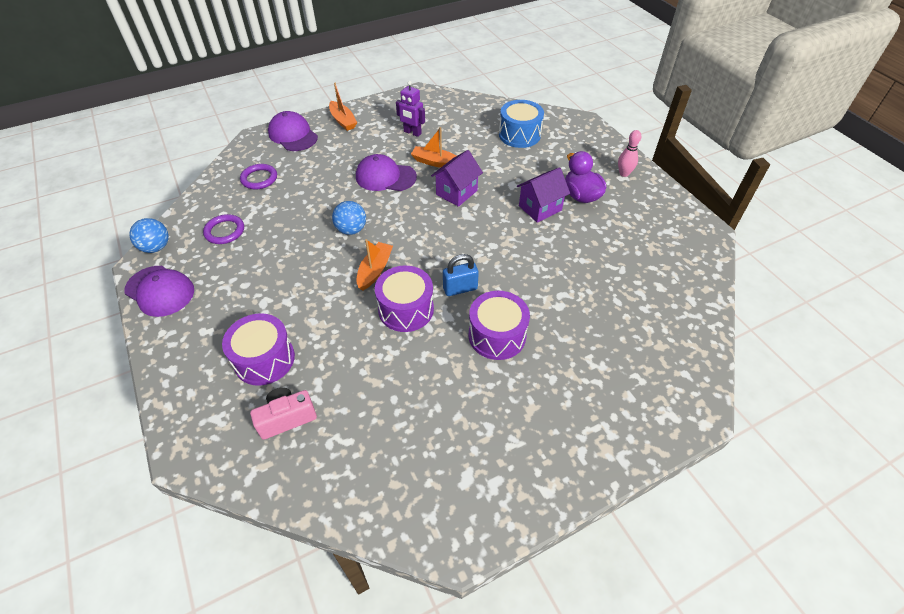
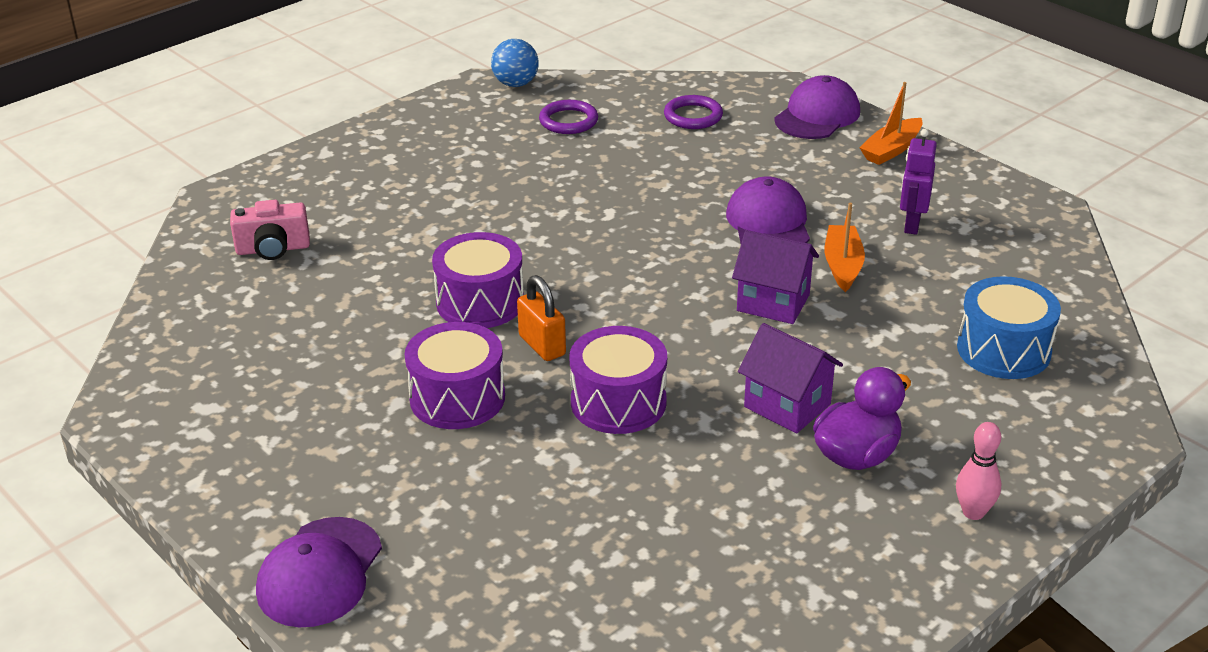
camera: 75 degrees right, 15 degrees down
(160, 291) = (443, 109): purple cap -> purple cap (320, 573)
(264, 359) = (357, 210): purple drum -> purple drum (618, 402)
(287, 418) = (273, 249): pink camera -> pink camera turned 120 degrees clockwise
(351, 230) = (624, 219): blue ball -> none
(375, 270) = (547, 259): orange boat -> none
(460, 288) = (542, 345): blue padlock -> orange padlock

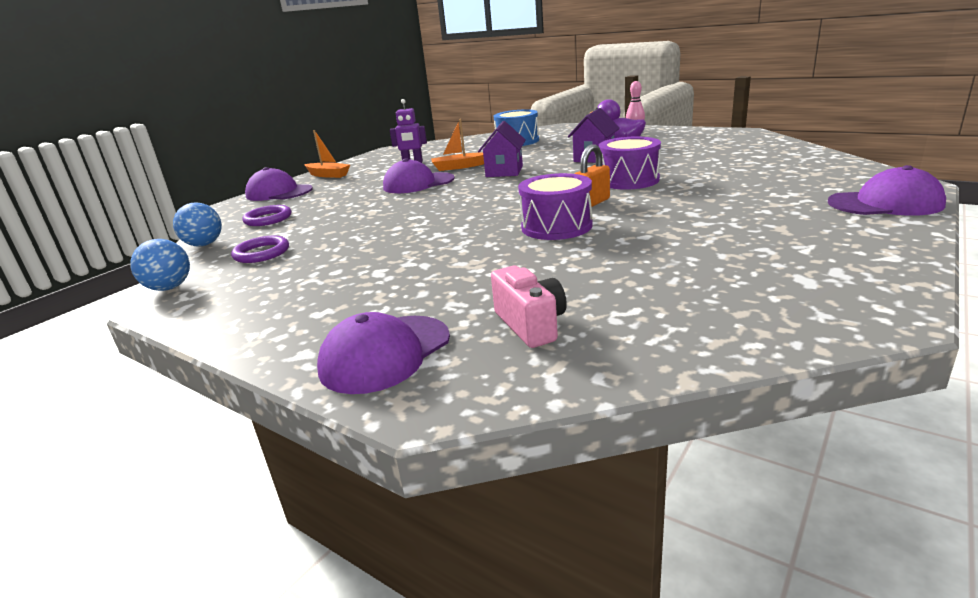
camera: 100 degrees left, 10 degrees down
(292, 185) = (385, 354): none -> purple cap
(457, 398) = (672, 210): purple drum -> none
(629, 86) = (204, 244): none -> blue ball

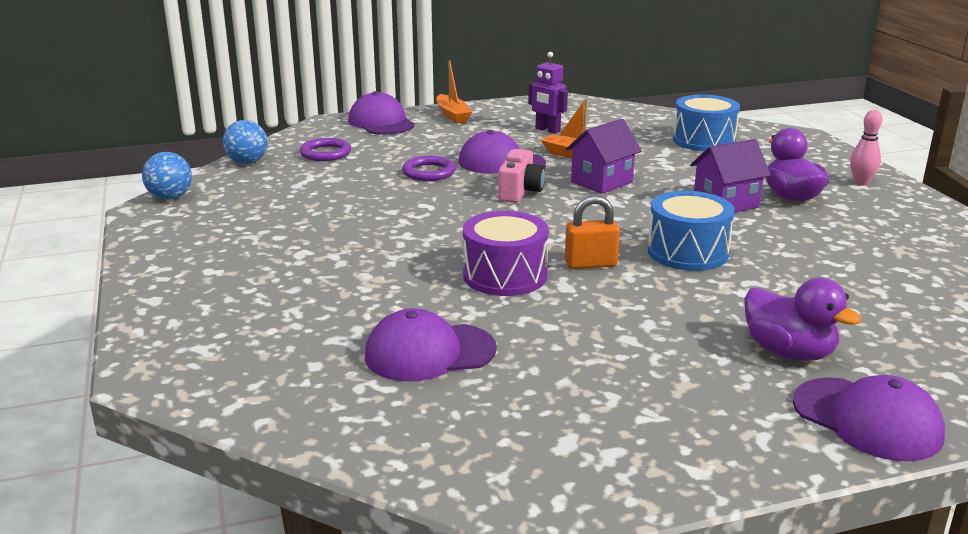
camera: 35 degrees right, 0 degrees up
(261, 253) = (266, 191): purple ring -> purple ring (429, 172)
(385, 354) = (190, 327): purple cap -> purple cap (429, 352)
(530, 325) = (303, 357): pink camera -> pink camera (520, 192)
(628, 180) = (687, 252): purple drum -> blue drum
(784, 196) = (789, 352): none -> purple duck

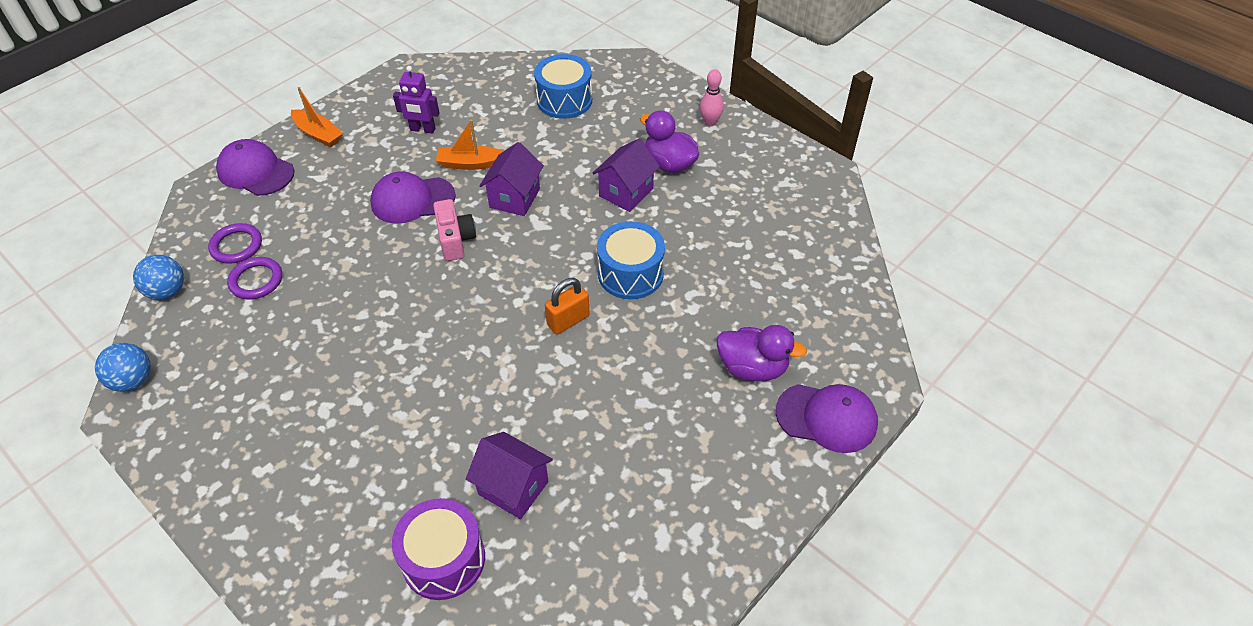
camera: 30 degrees left, 25 degrees up
(429, 172) = (357, 240): purple ring -> purple ring (256, 280)
(429, 352) = (513, 488): purple cap -> purple house
(505, 276) = (512, 365): purple drum -> purple drum (443, 559)

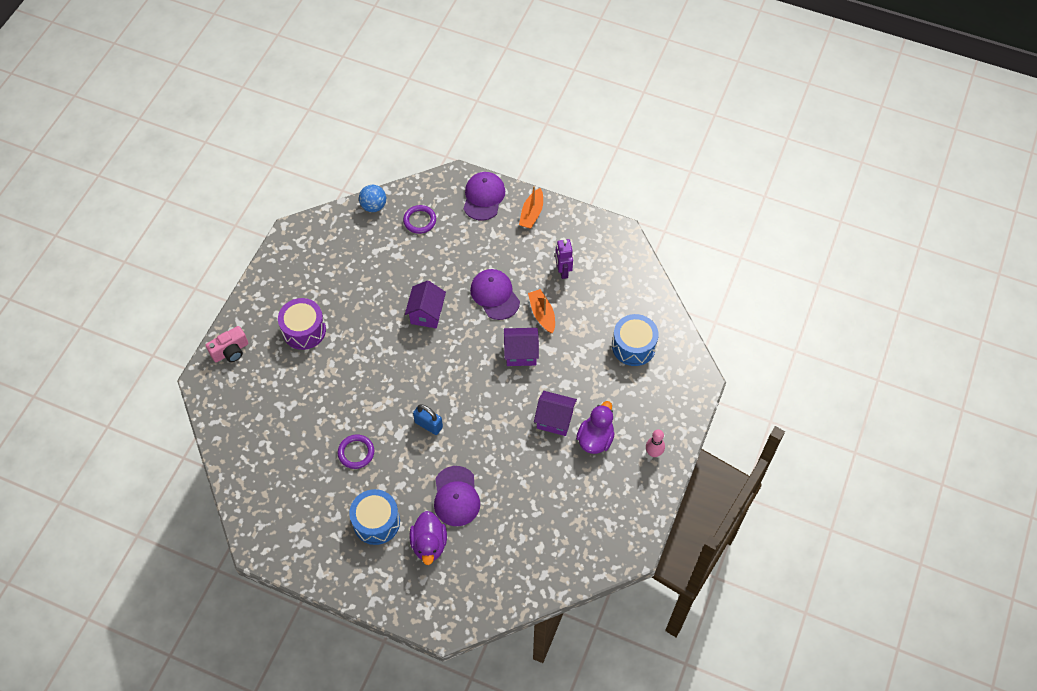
camera: 70 degrees right, 10 degrees up
(133, 380) = (310, 225): blue ball -> none
(256, 280) = (398, 245): purple ring -> purple ring (356, 452)
(443, 559) = (252, 423): purple drum -> purple drum (304, 330)
(455, 240) = (470, 335): pink camera -> pink camera (230, 351)
(513, 488) = (303, 440): purple house -> purple house (426, 314)
(568, 320) = (428, 425): orange padlock -> blue padlock
(630, 273) = (481, 447): blue drum -> blue drum (376, 522)
(827, 418) = (405, 598): purple cap -> purple cap (456, 496)

